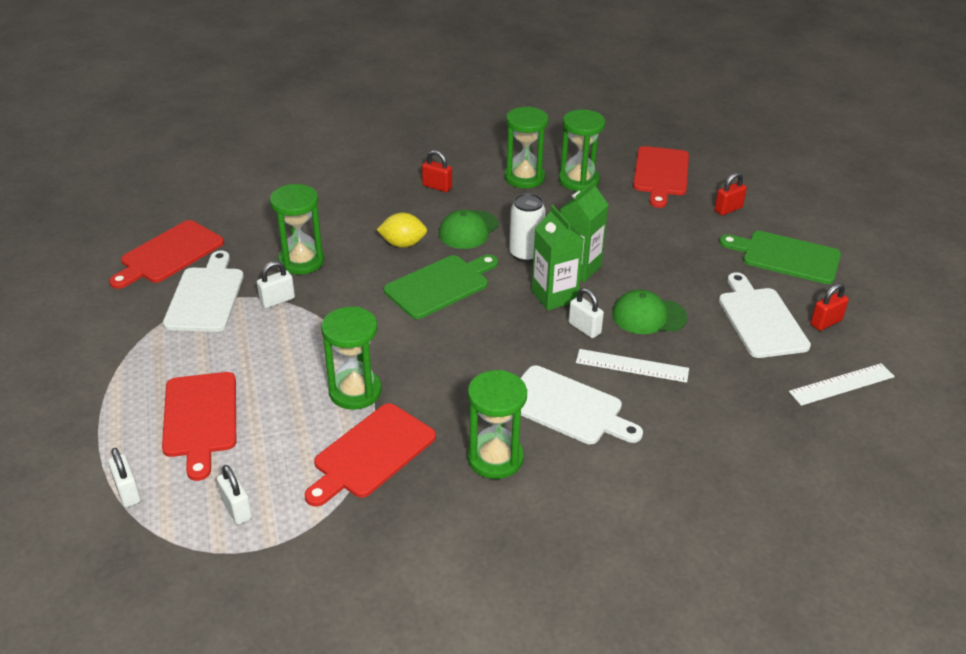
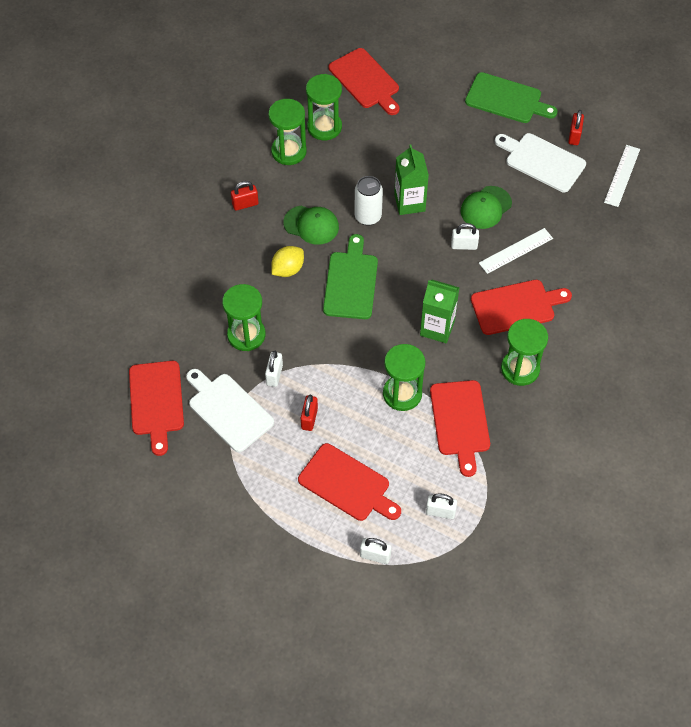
camera: 45 degrees left, 20 degrees up
(468, 230) = (311, 225): green cap -> green cap turned 60 degrees counterclockwise
(554, 296) = (421, 235): green carton -> green carton (437, 328)
(567, 407) = (516, 306): white cutting board -> red cutting board
(728, 209) = (436, 83): red padlock -> red padlock (309, 418)
(786, 257) = (507, 99): green cutting board -> green cutting board turned 135 degrees counterclockwise

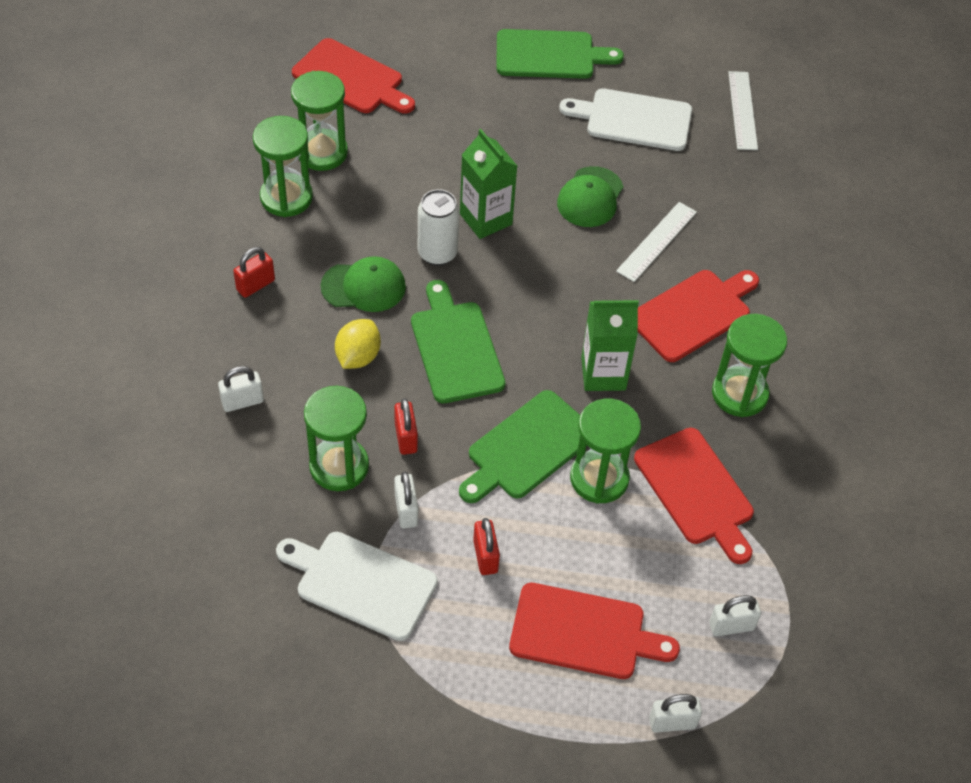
camera: 25 degrees left, 5 degrees down
(156, 402) = (247, 607): red cutting board -> none
(366, 360) = (527, 448): none -> green cutting board
(464, 245) = (585, 254): white padlock -> white padlock (242, 401)
(574, 136) = (658, 78): red padlock -> red padlock (406, 438)

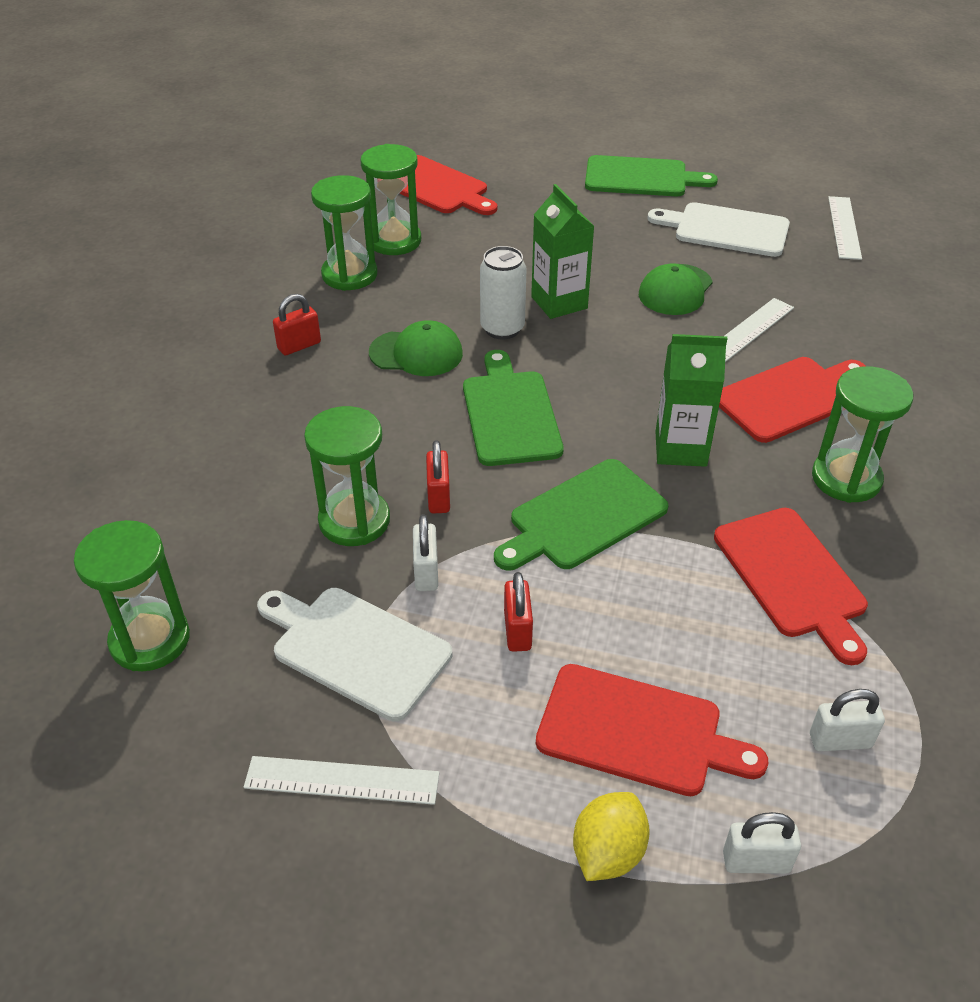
camera: 10 degrees right, 10 degrees down
(242, 401) = (258, 450): white padlock -> none
(358, 356) = (398, 415): yellow lemon -> yellow lemon (608, 852)
(370, 691) = (342, 780): none -> white ruler
(599, 478) = (669, 555): green hourglass -> green hourglass (150, 640)

